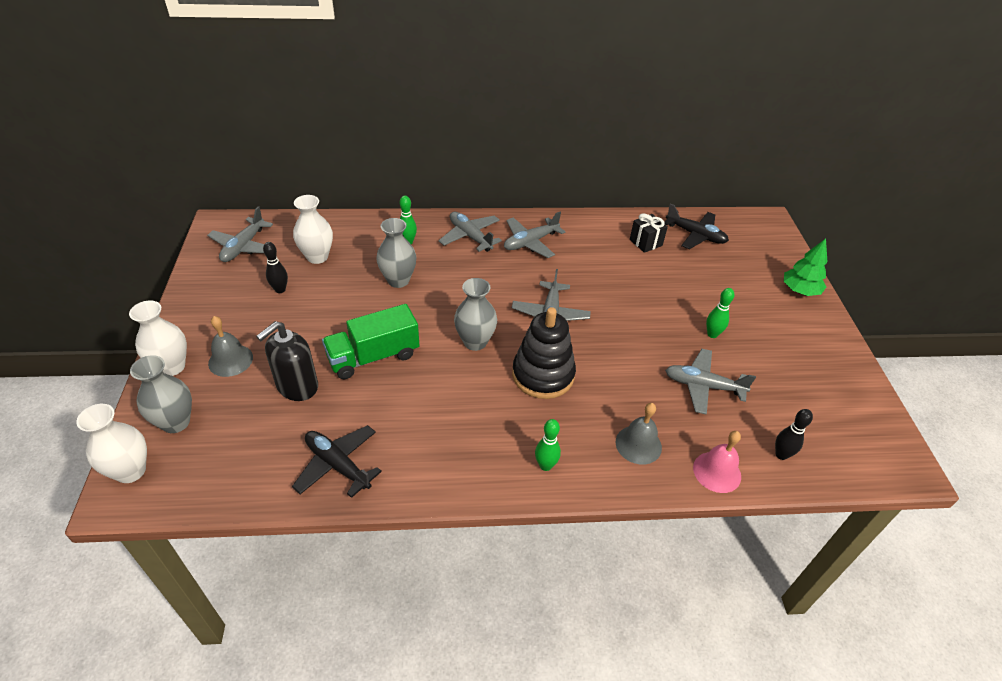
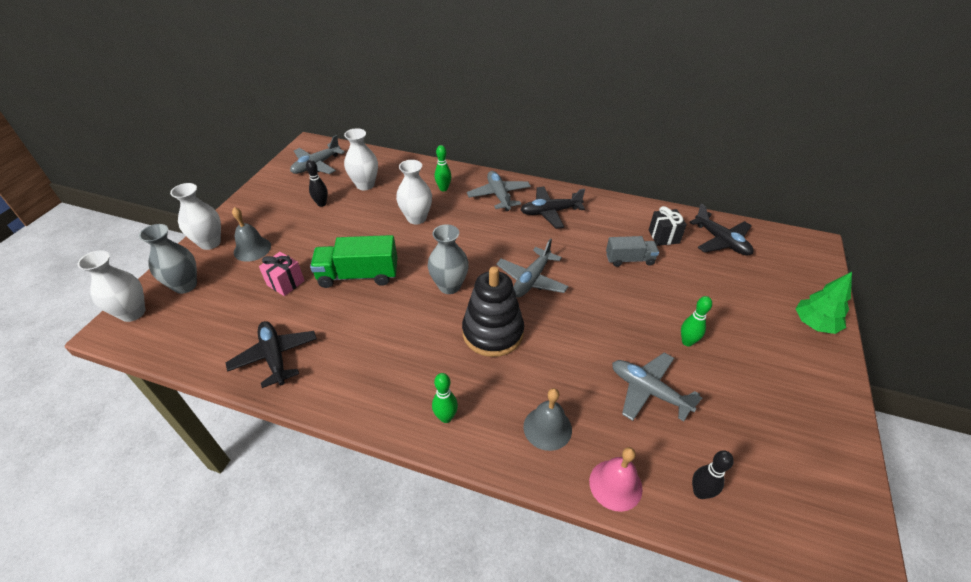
camera: 25 degrees right, 0 degrees up
(297, 386) = (286, 283): black soap dispenser -> pink gift
(398, 280) = (416, 218): grey vase -> white vase
(530, 242) = (550, 212): grey plane -> black plane
(627, 272) = (629, 259): none -> grey truck

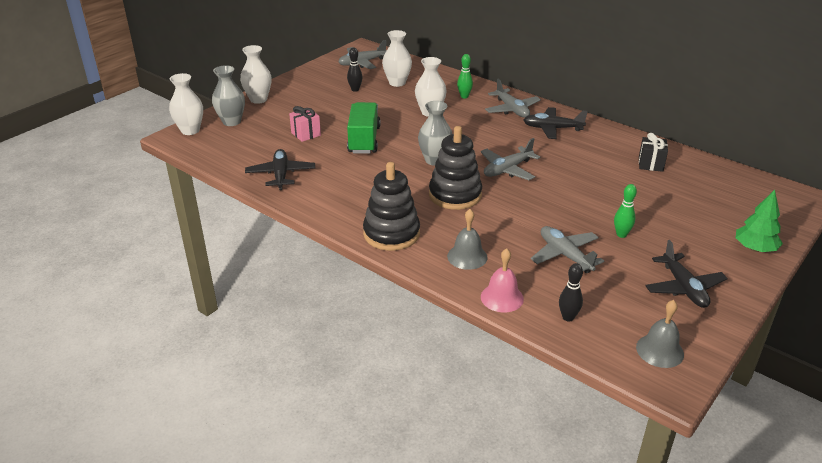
camera: 20 degrees right, 10 degrees down
(252, 249) = (288, 109): grey bell -> grey bell (659, 350)
(358, 275) = (364, 140): green truck -> green truck turned 75 degrees clockwise
(446, 417) = (391, 234): green bowling pin -> black stacking toy
(499, 195) = (512, 109): grey plane -> grey plane turned 150 degrees clockwise
(629, 259) = (606, 173): grey truck -> none
(721, 241) = (706, 177): black plane -> black plane (683, 287)

